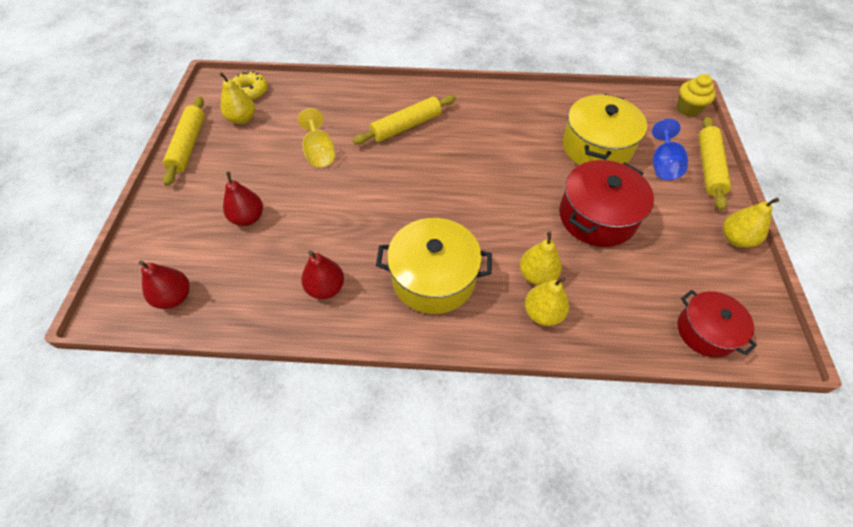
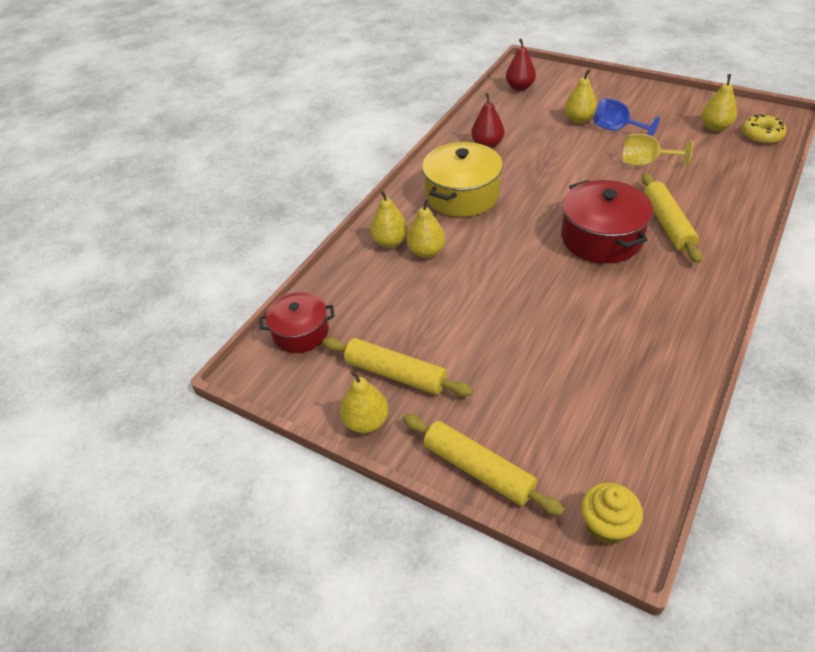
camera: 120 degrees right, 10 degrees down
(189, 145) = (684, 99): yellow rolling pin -> yellow rolling pin (395, 374)
(248, 218) = (579, 119): red pear -> yellow pear
(596, 147) = (568, 369): yellow pot -> none
(597, 217) = (464, 319): red pot -> red pot (601, 238)
(663, 165) = (507, 420): blue goblet -> blue goblet (616, 129)

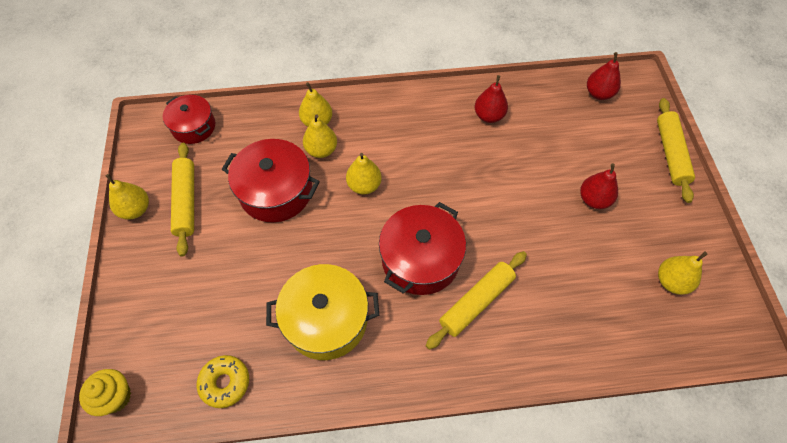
camera: 50 degrees right, 15 degrees up
(446, 300) = (276, 191): none -> red pot
(462, 195) = (406, 135): yellow pot -> yellow pot (326, 320)
(478, 470) = (127, 295): yellow rolling pin -> yellow rolling pin (670, 153)
(579, 119) = (585, 163): yellow pear -> yellow pear (364, 185)
(616, 129) = (593, 199): blue goblet -> red pear
(645, 163) = (557, 246): yellow goblet -> none
(761, 135) = (693, 330): yellow donut -> yellow donut (225, 383)

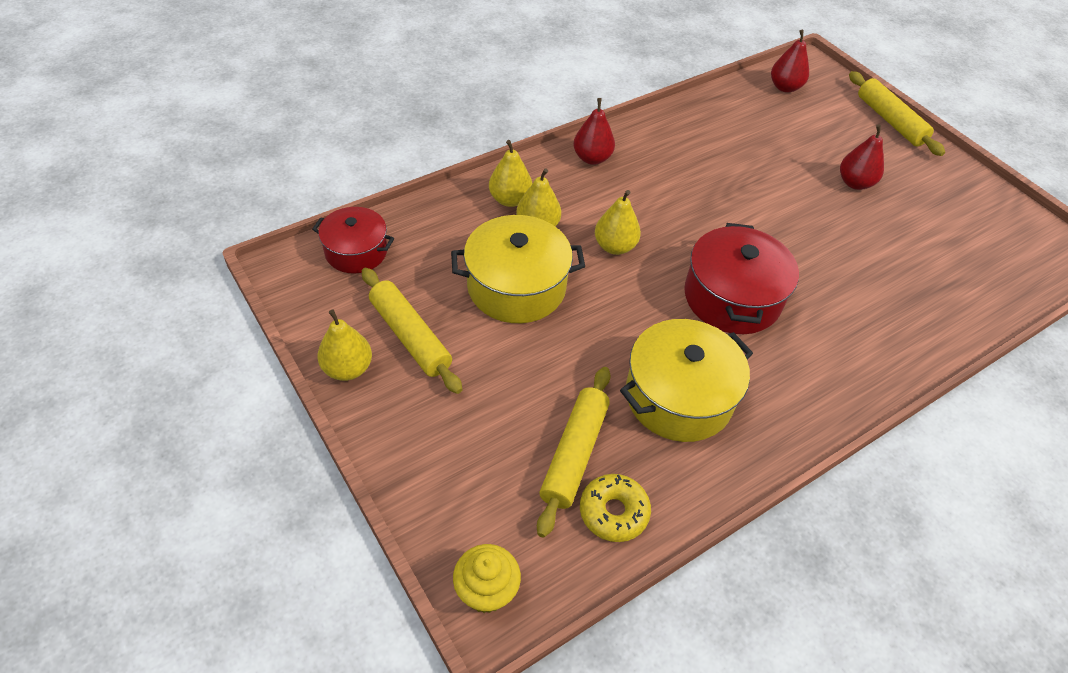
camera: 30 degrees left, 10 degrees down
(276, 191) = (516, 287): red pot -> yellow pot
(476, 302) = (820, 317): yellow rolling pin -> yellow rolling pin (574, 454)
(489, 116) = (694, 138): red pear -> red pear (592, 158)
(671, 281) = (977, 231): yellow pear -> none

